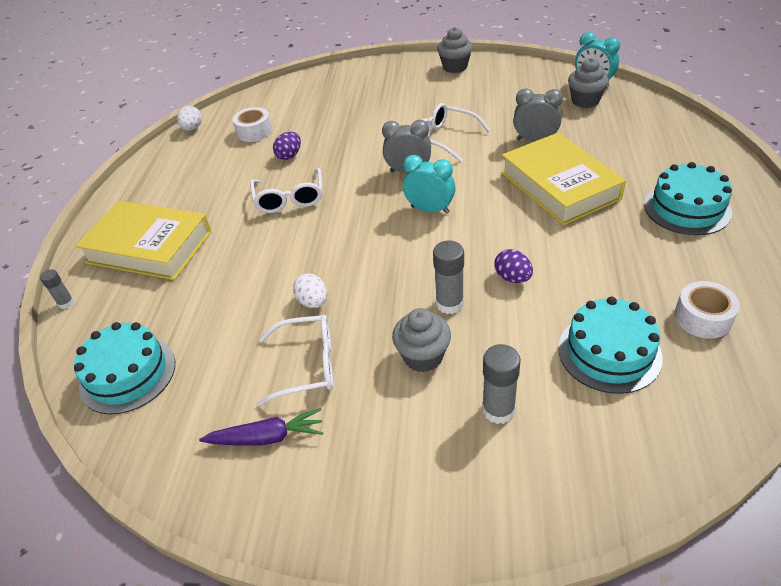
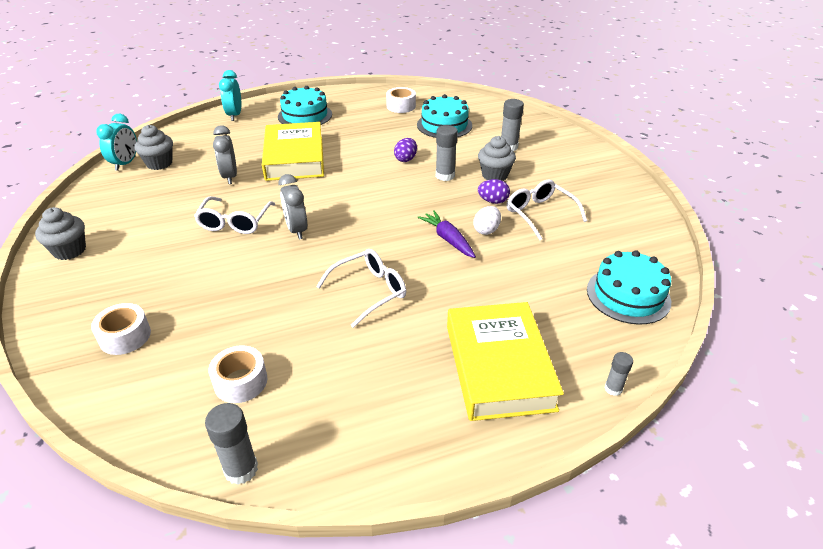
camera: 120 degrees left, 5 degrees down
(192, 128) = (241, 469): white egg -> grey glue stick
(267, 437) = (600, 211): purple carrot -> purple carrot (448, 239)
(289, 156) = (291, 322): purple egg -> purple egg (493, 201)
(336, 92) = (125, 336): none -> white tape
(430, 209) = (349, 205): turquoise clock -> turquoise clock (234, 115)
(559, 185) = (294, 158): yellow book -> yellow book turned 45 degrees counterclockwise

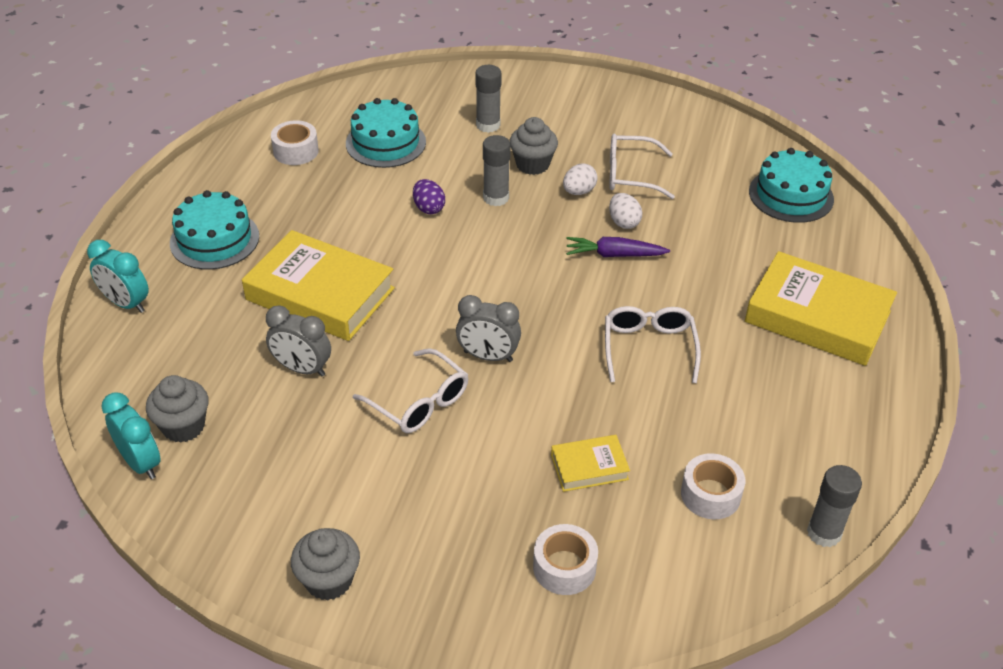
camera: 55 degrees left, 5 degrees up
(227, 310) = (589, 467): none -> yellow book
(493, 201) = (579, 191): purple egg -> white egg
(613, 389) = (887, 269): grey glue stick -> none

